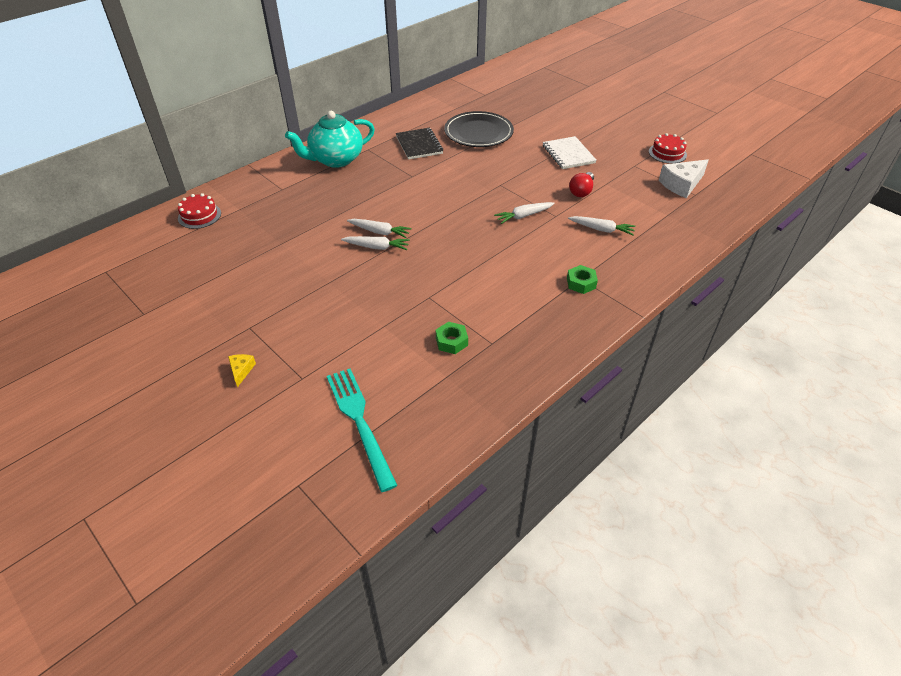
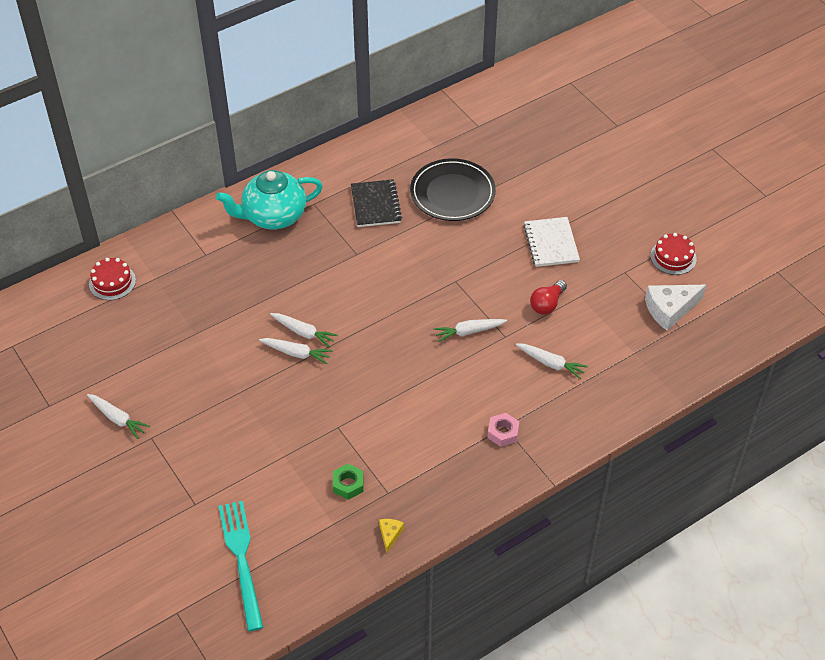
camera: 10 degrees right, 5 degrees up
(214, 316) = (117, 418): none -> white carrot
(241, 370) = (139, 487): yellow cheese -> yellow cheese (390, 535)
(581, 283) = (503, 433): green nut -> pink nut

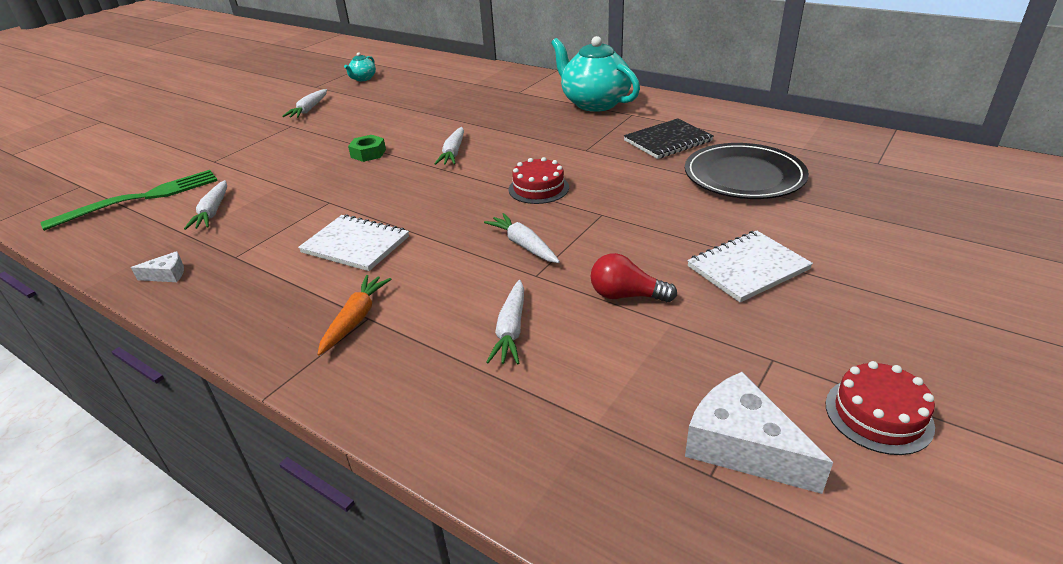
camera: 70 degrees right, 15 degrees down
(61, 361) = (363, 79): none -> turquoise teapot
(112, 282) = (458, 72): red cake -> red cake (538, 188)
(241, 559) = (141, 198): turquoise fork -> green fork
(296, 353) = (423, 156): white carrot -> white carrot (213, 212)
(348, 484) = (245, 229): green nut -> green nut (368, 153)
(390, 535) = (167, 275): yellow cheese -> white cheese
(414, 420) = (355, 245): none -> white notebook
(503, 433) = (355, 319): pink nut -> orange carrot

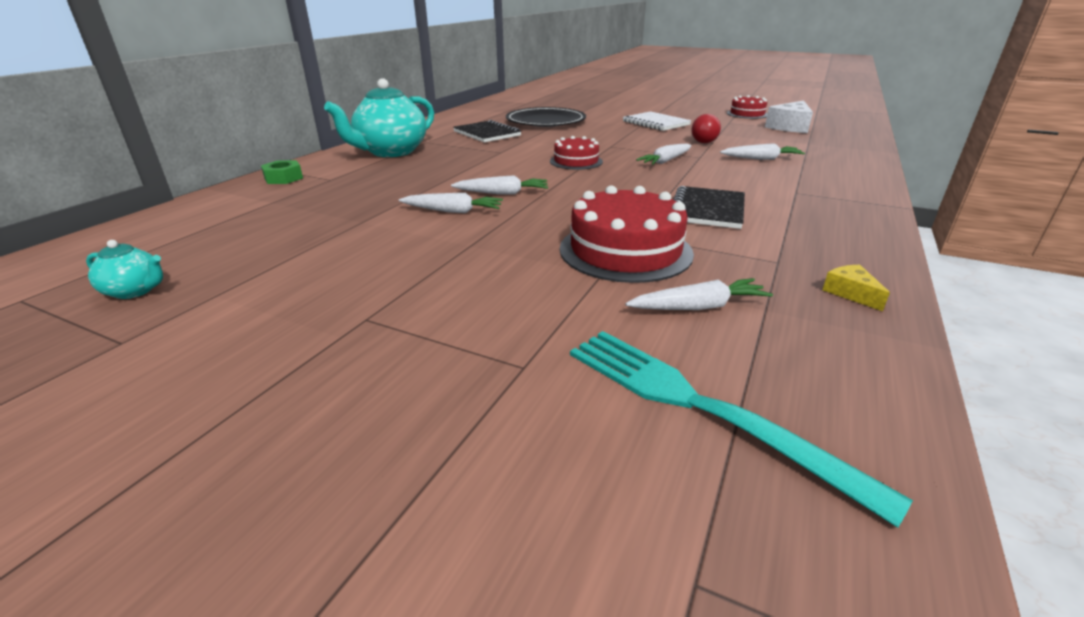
camera: 100 degrees left, 5 degrees down
(141, 198) = (699, 407): green fork -> turquoise fork
(167, 275) = (850, 293): white cheese -> yellow cheese
(306, 196) = (625, 250): none -> red cake
(309, 109) = (284, 317): white carrot -> white carrot (453, 211)
(355, 245) = (707, 210): white notebook -> black notebook
(355, 319) = (802, 195): orange carrot -> none
(368, 153) = (500, 234): green nut -> green nut (283, 178)

